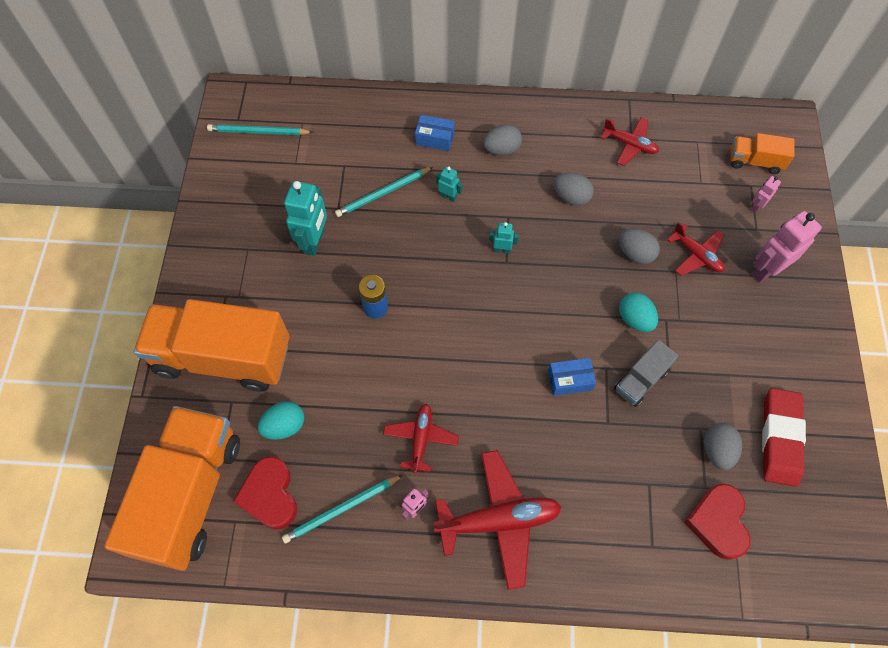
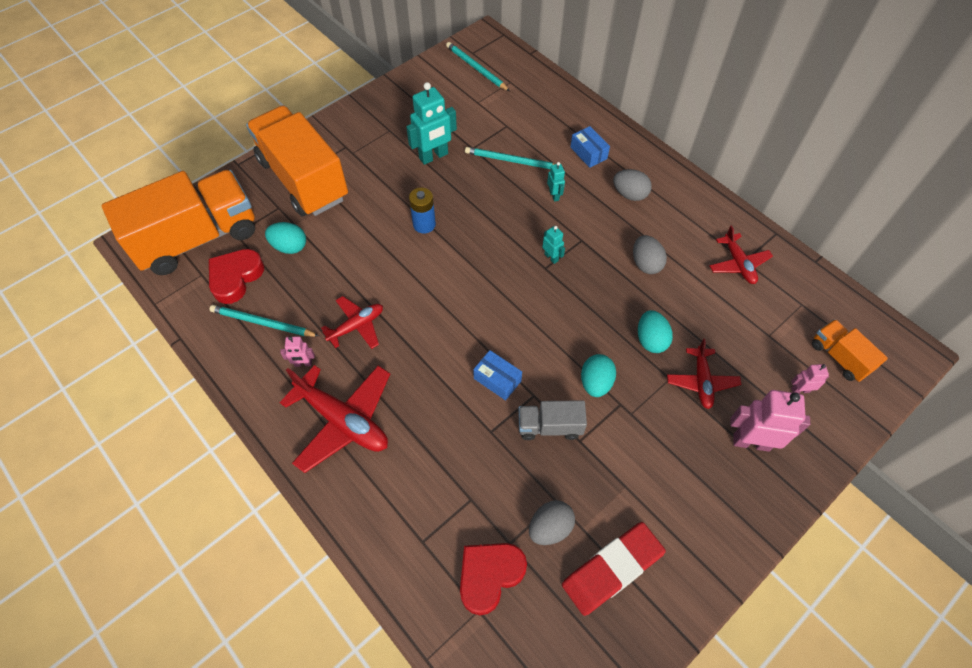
camera: 45 degrees right, 5 degrees down
(635, 253) = (651, 340): grey egg -> turquoise egg

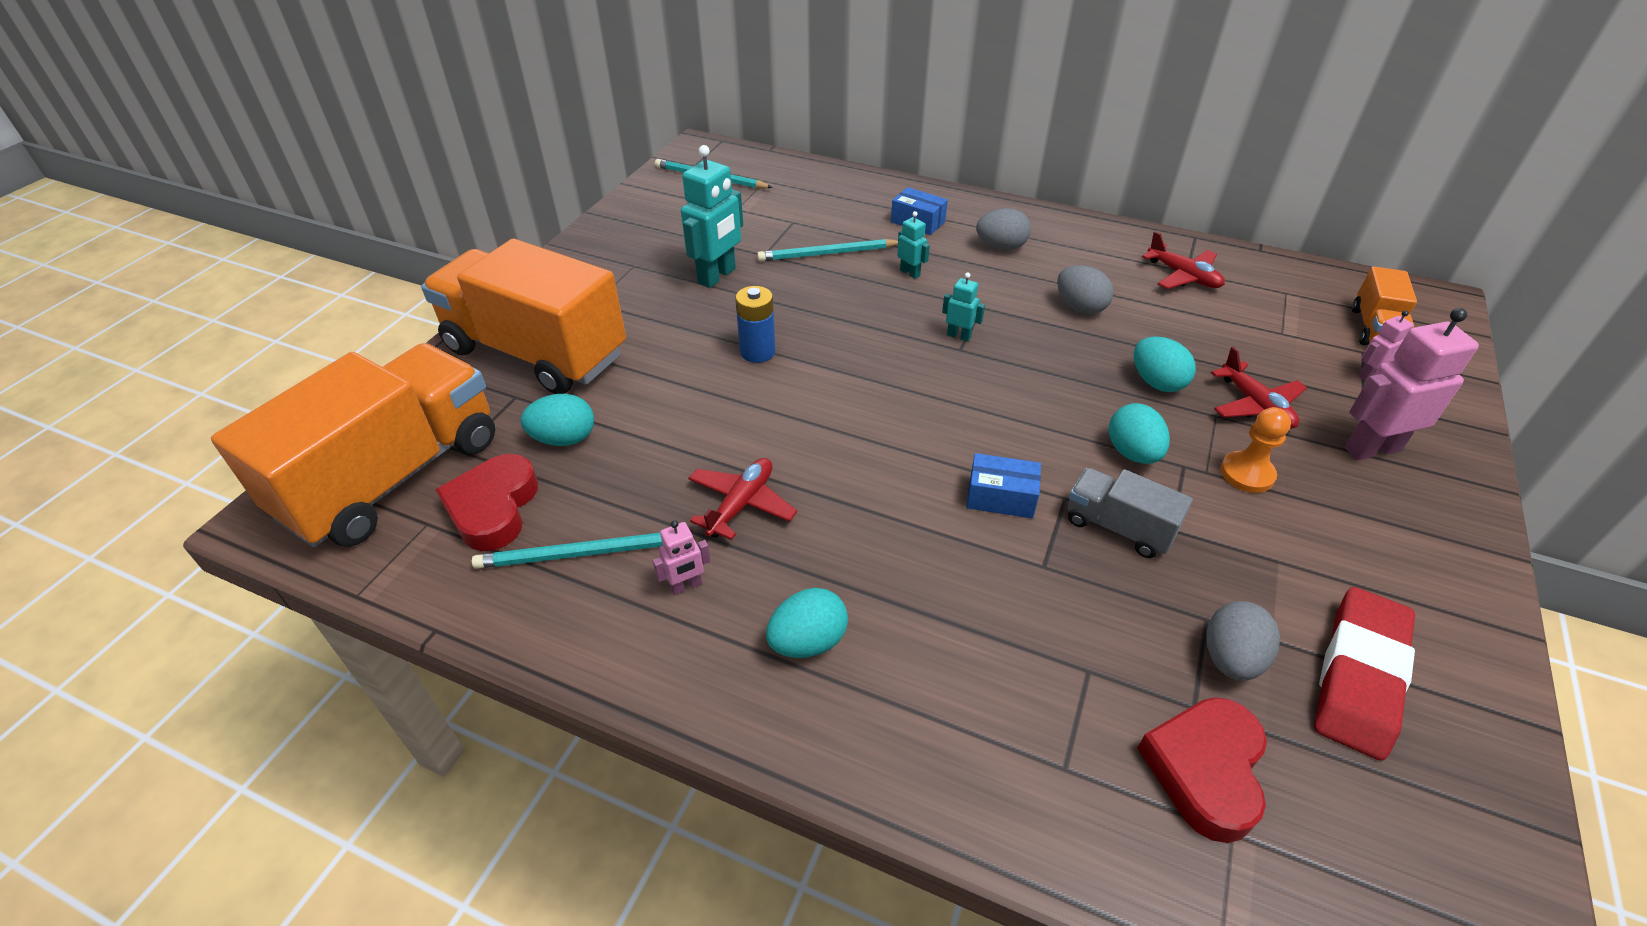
camera: 25 degrees left, 15 degrees down
(343, 420) = (808, 642): red plane -> turquoise egg
(549, 426) = (1118, 527): grey truck -> grey truck turned 60 degrees clockwise
(654, 425) = (1247, 474): none -> orange pawn
(839, 357) = (1374, 329): orange truck -> orange truck turned 105 degrees counterclockwise

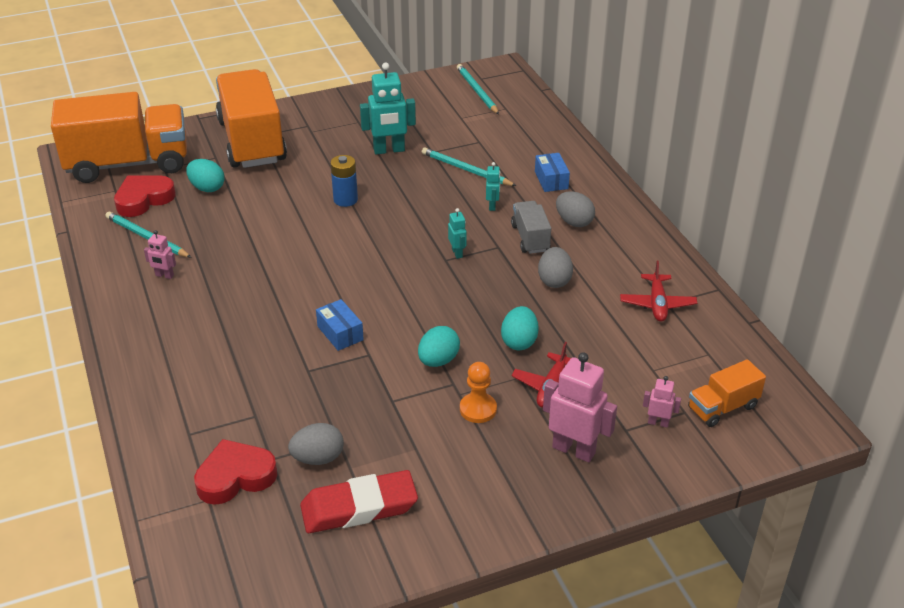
camera: 45 degrees right, 5 degrees down
(741, 504) = (231, 260): red plane -> none
(808, 642) = (173, 326): turquoise egg -> none
(1118, 527) = (369, 382): grey truck -> grey truck (530, 238)

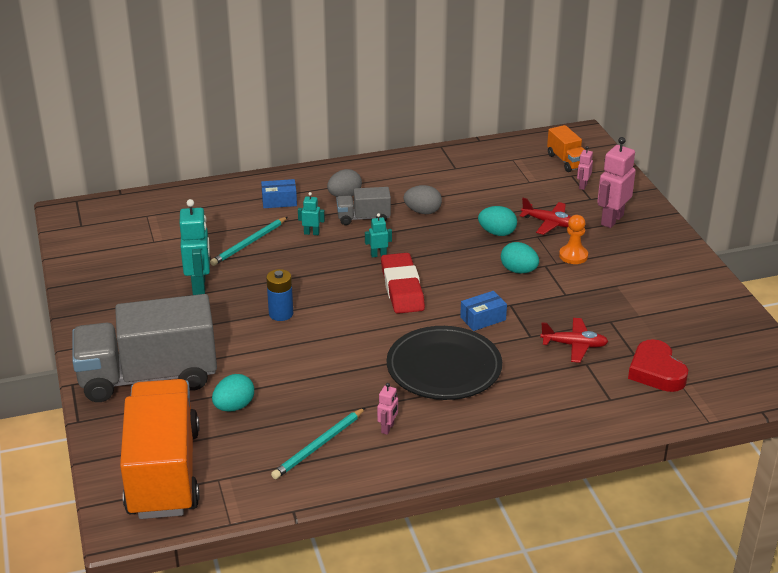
camera: 85 degrees left, 5 degrees down
(144, 199) = (244, 454): red heart -> none
(252, 141) = (148, 377): orange truck -> grey truck
(254, 307) = (444, 368): none -> black plate
(318, 458) = (631, 330): grey egg -> none
(359, 507) = (678, 312): red eraser -> red eraser (402, 288)
(477, 91) = (106, 229): turquoise pencil -> none
(657, 304) = (456, 171): red plane -> red plane (574, 345)

